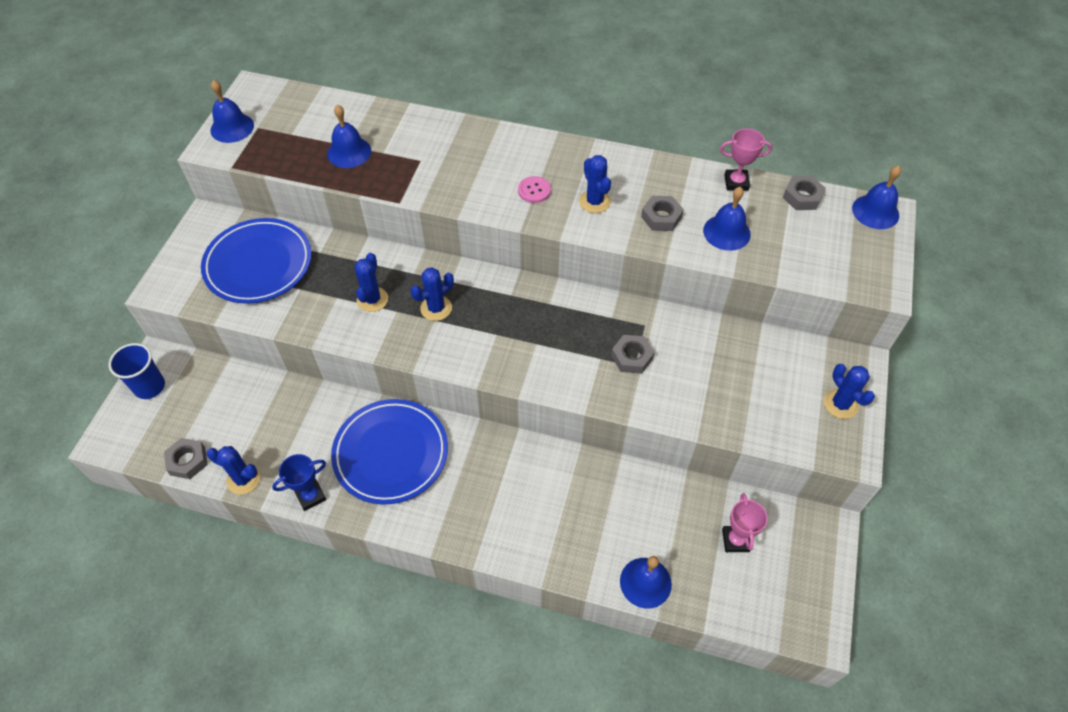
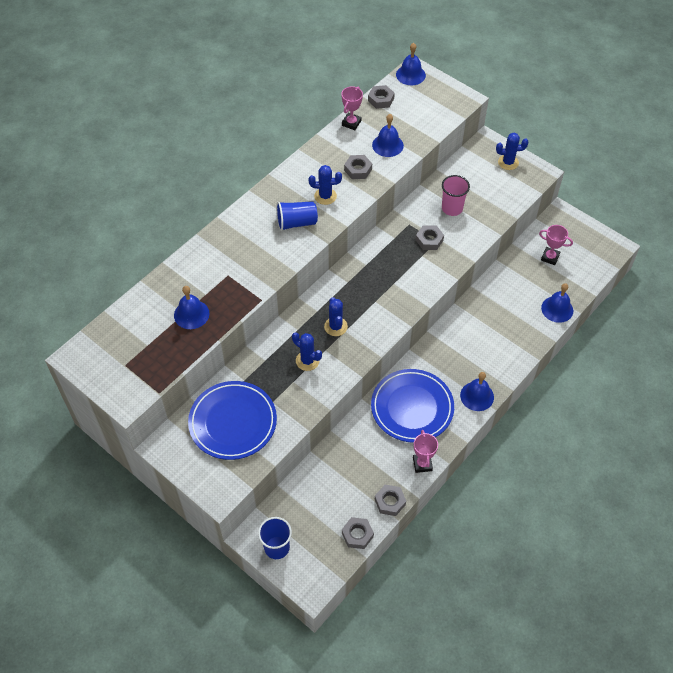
camera: 65 degrees left, 0 degrees up
(232, 127) = (113, 382): blue bell -> blue bell (477, 396)
(243, 479) = (390, 502): blue cactus -> grey nut
(310, 496) = (422, 464): blue trophy -> pink trophy
(534, 190) = (296, 223): pink button -> blue cup
(704, 364) = (452, 208): none -> pink cup

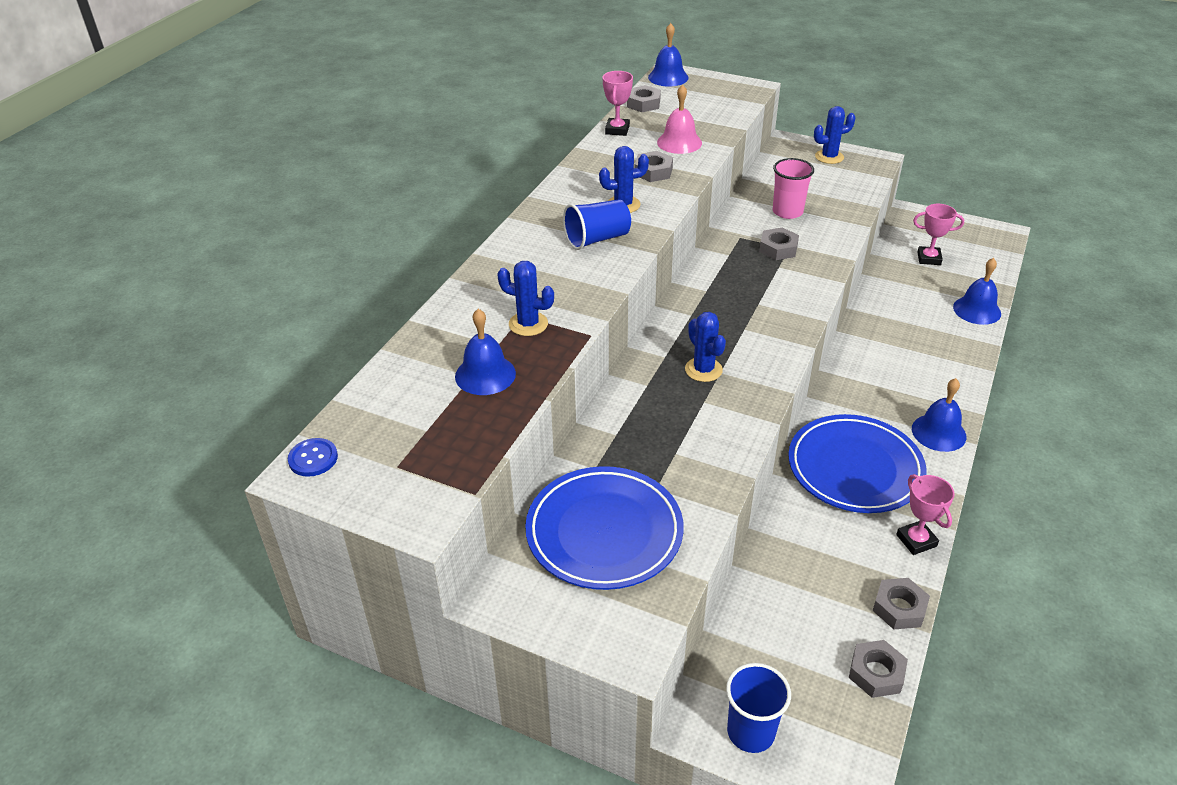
camera: 15 degrees left, 15 degrees down
(83, 349) = (313, 458): none -> blue button
(307, 361) = (683, 421): blue cactus -> blue cactus (528, 324)
(387, 145) = (679, 142): blue bell -> pink bell

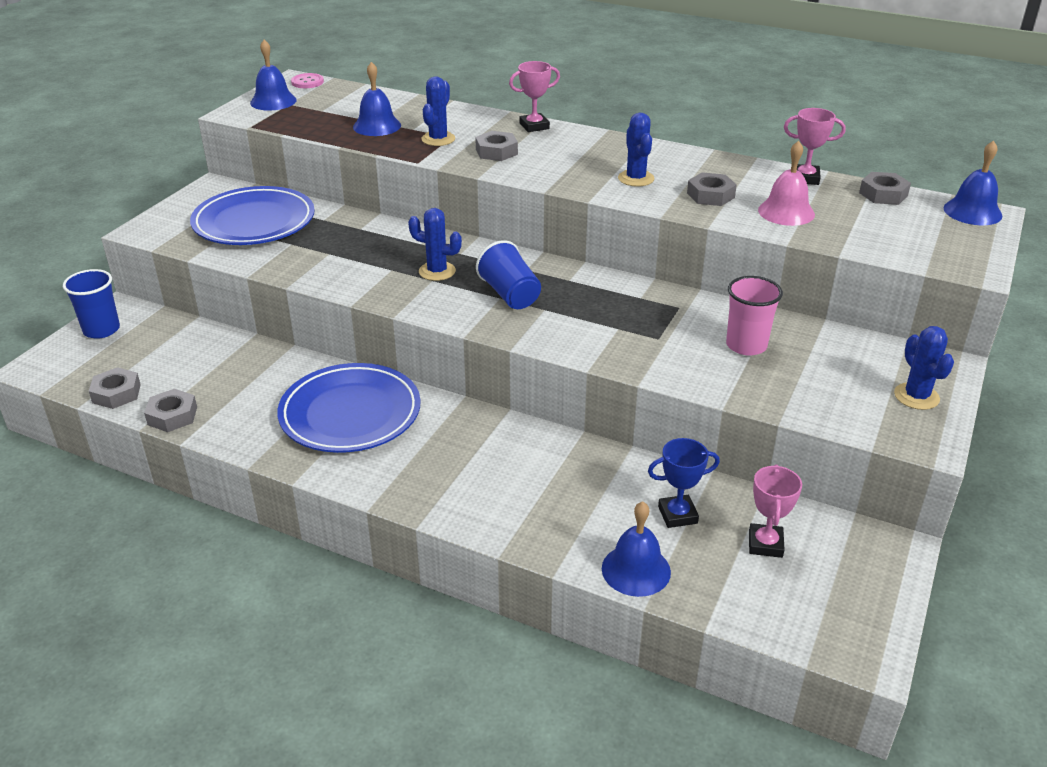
camera: 90 degrees right, 5 degrees down
(313, 458) = (307, 82): blue button -> pink button
(597, 239) = (569, 166): blue cup -> blue cup (510, 295)
(703, 370) = (437, 271): blue cactus -> blue cactus turned 45 degrees clockwise
(778, 248) = (657, 331): grey nut -> grey nut (496, 152)
(916, 291) = (677, 515): none -> blue trophy
(916, 540) = (243, 439): pink trophy -> pink trophy (534, 126)
(938, 432) = (391, 483): blue bell -> blue bell (273, 101)

